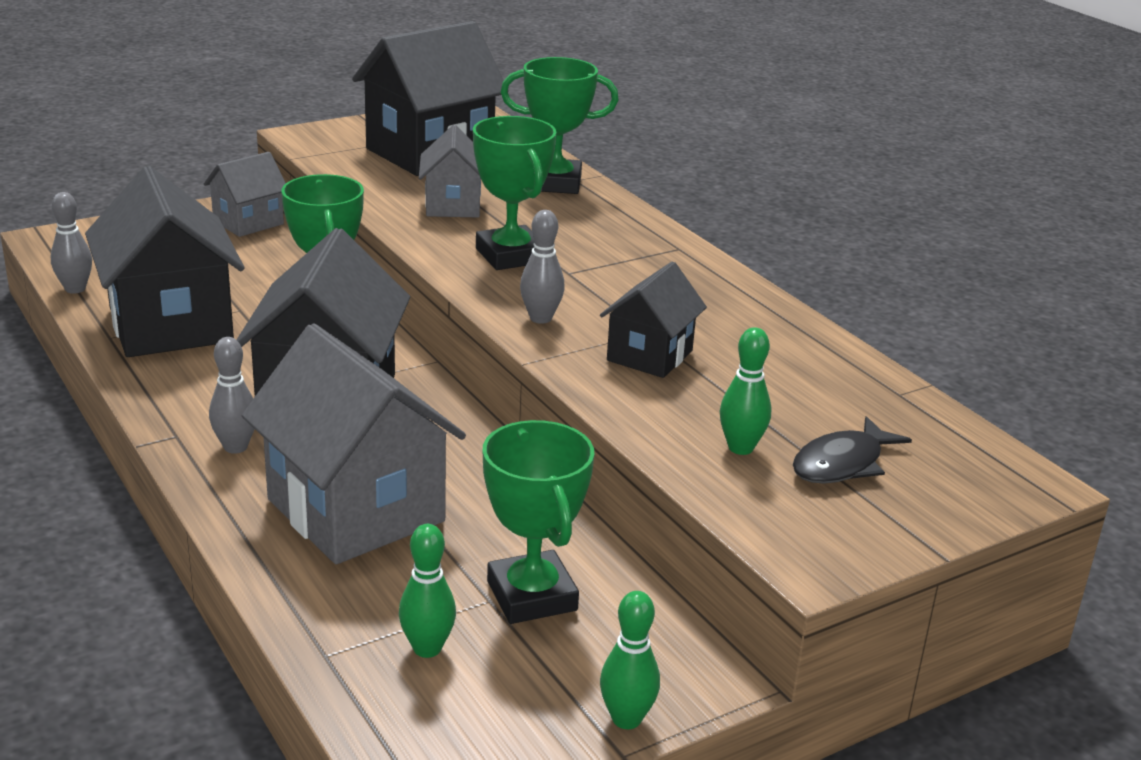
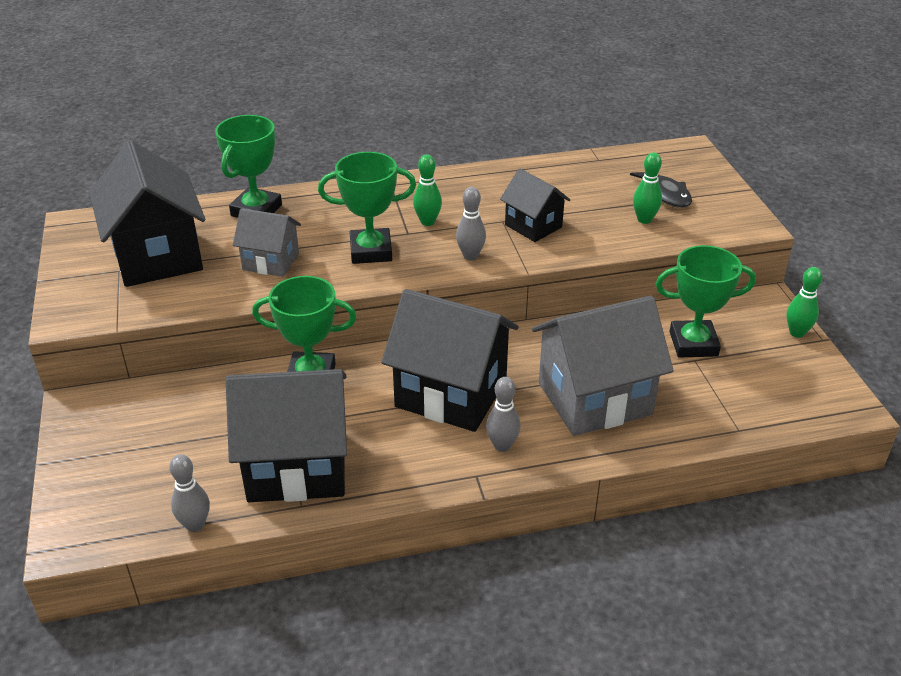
camera: 70 degrees left, 10 degrees up
(248, 222) = (119, 403): grey house -> none
(427, 648) = (736, 390): green bowling pin -> green bowling pin (427, 222)

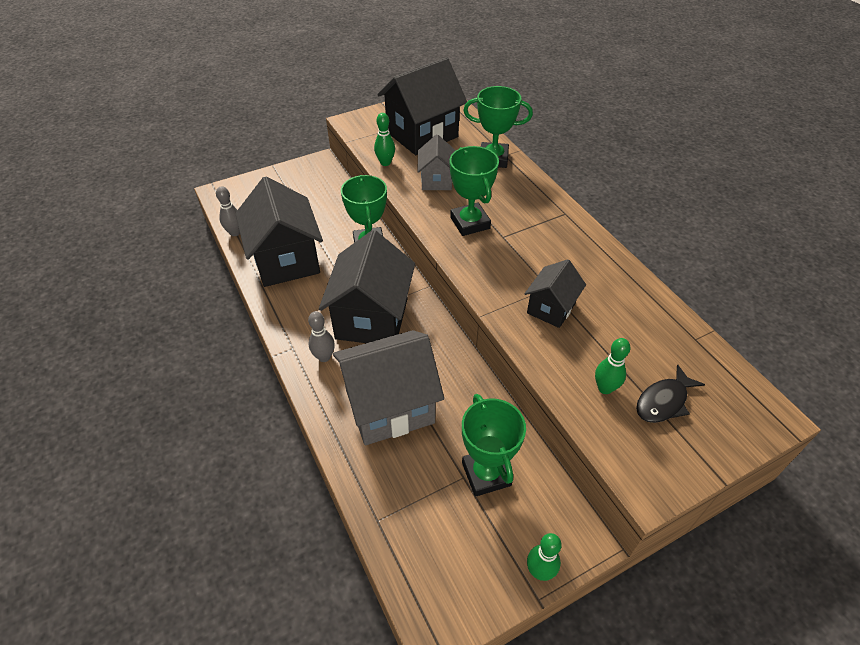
camera: 75 degrees right, 10 degrees up
(427, 222) = (523, 244): green bowling pin -> green bowling pin (385, 163)
(470, 256) = (488, 277): grey bowling pin -> none
(594, 398) = (389, 406): grey house -> grey house turned 75 degrees counterclockwise

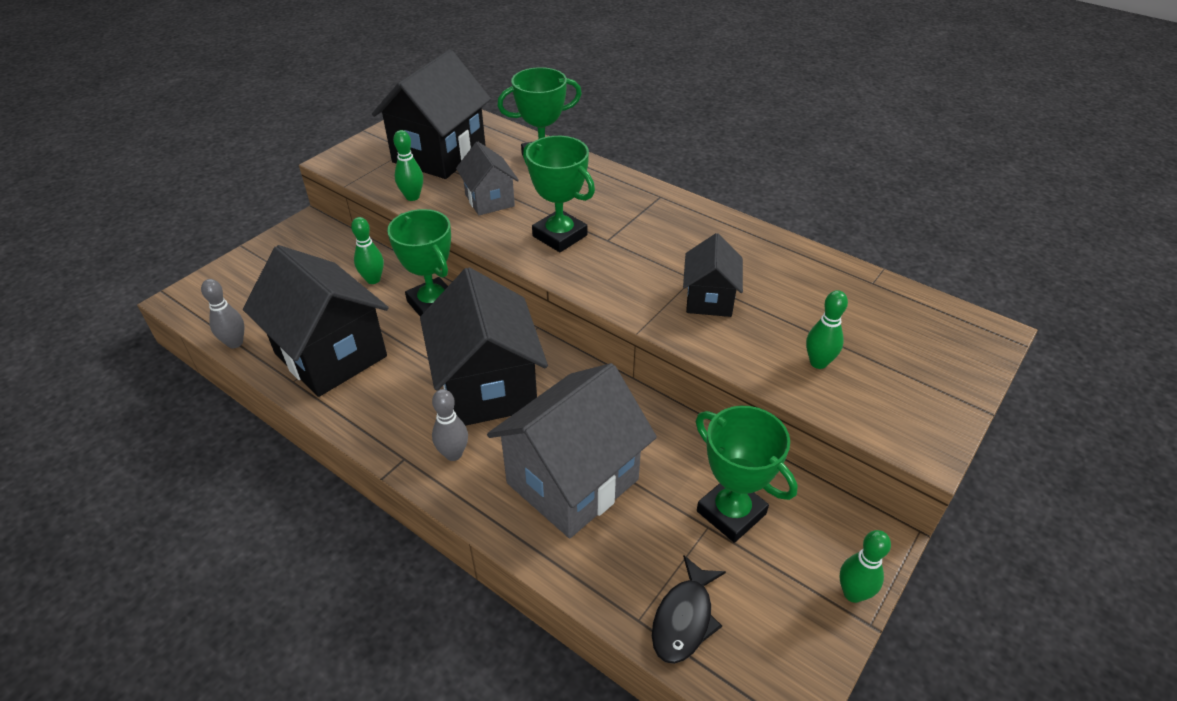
camera: 25 degrees left, 5 degrees down
(340, 215) = (373, 279): none -> green bowling pin
(663, 401) = (883, 355): black fish -> black fish (684, 618)

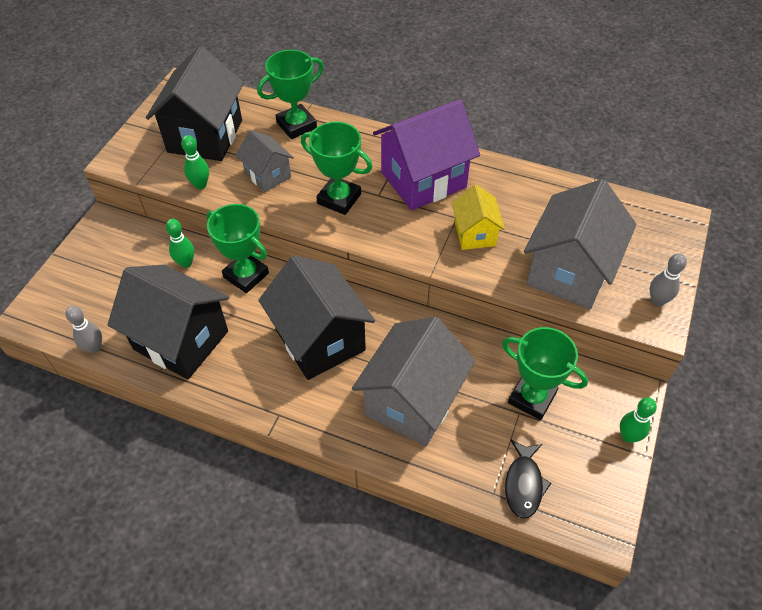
camera: 15 degrees left, 10 degrees up
(453, 454) = (315, 402): grey bowling pin -> grey bowling pin (657, 301)
(667, 234) = (423, 180): none -> purple house
(709, 299) = (475, 234): black house -> yellow house
(818, 362) = (569, 271): green bowling pin -> grey house

